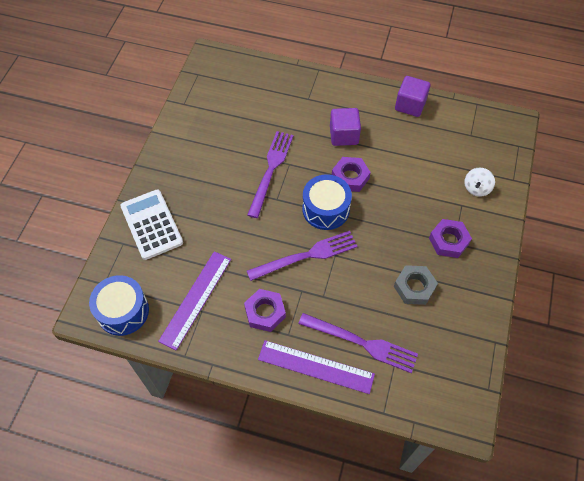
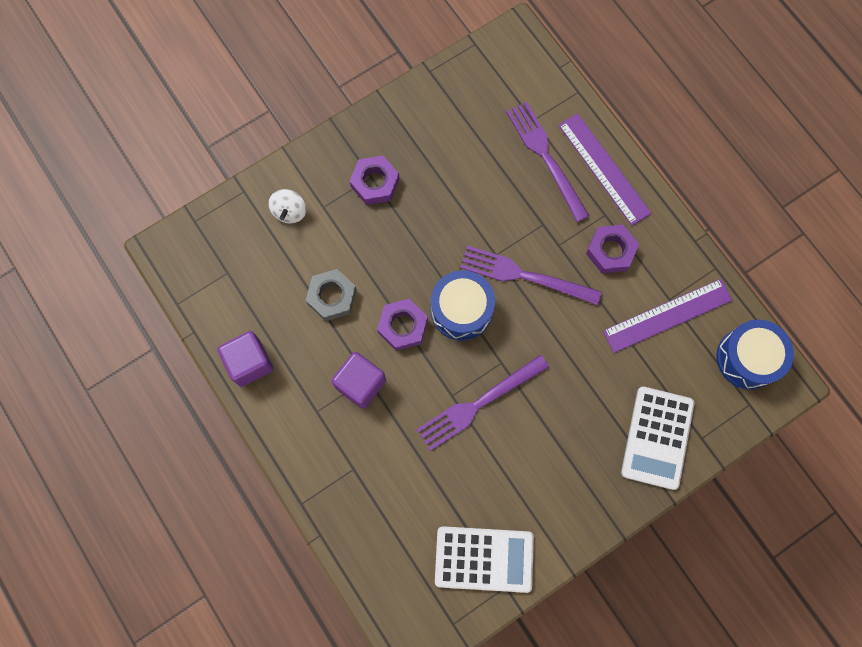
camera: 140 degrees left, 15 degrees up
(205, 107) = (484, 559): none -> white calculator
(414, 287) = (451, 167): grey nut -> grey nut (332, 297)
(476, 188) = (290, 211): white spinning top -> white spinning top turned 120 degrees clockwise

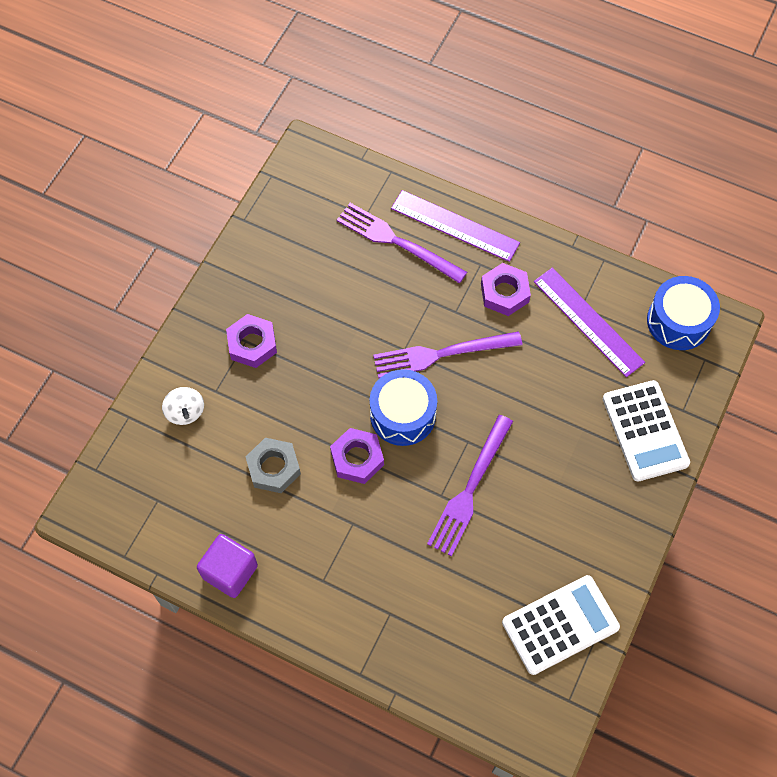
camera: 30 degrees left, 10 degrees down
(360, 384) = (349, 532): purple cube -> none
(667, 315) = (588, 321): purple ruler -> purple ruler turned 75 degrees counterclockwise

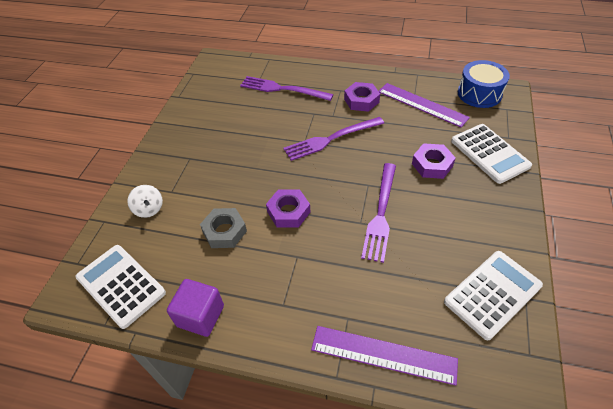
camera: 10 degrees left, 15 degrees down
(145, 512) = (121, 285): none -> white calculator
(252, 344) = (194, 159): purple nut -> purple nut (432, 165)
(403, 415) = (315, 178): blue drum -> none
(455, 226) = (317, 75): purple ruler -> purple ruler (383, 354)

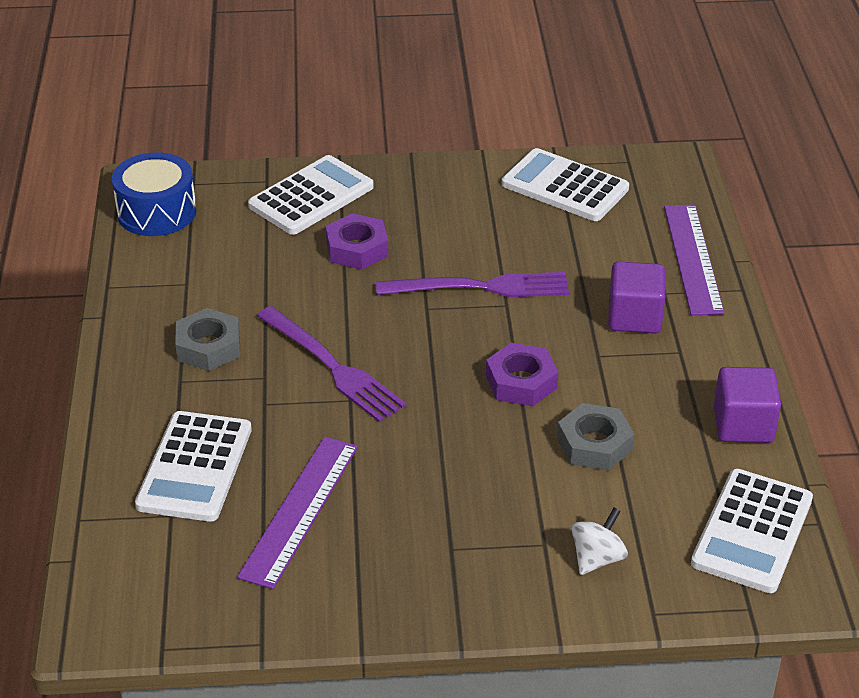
camera: 110 degrees left, 10 degrees down
(282, 89) = (195, 467): purple fork -> white calculator
(326, 289) = (634, 317): none -> purple cube
(361, 100) = (208, 347): purple nut -> grey nut
(422, 104) = (203, 272): purple ruler -> purple ruler (300, 510)

